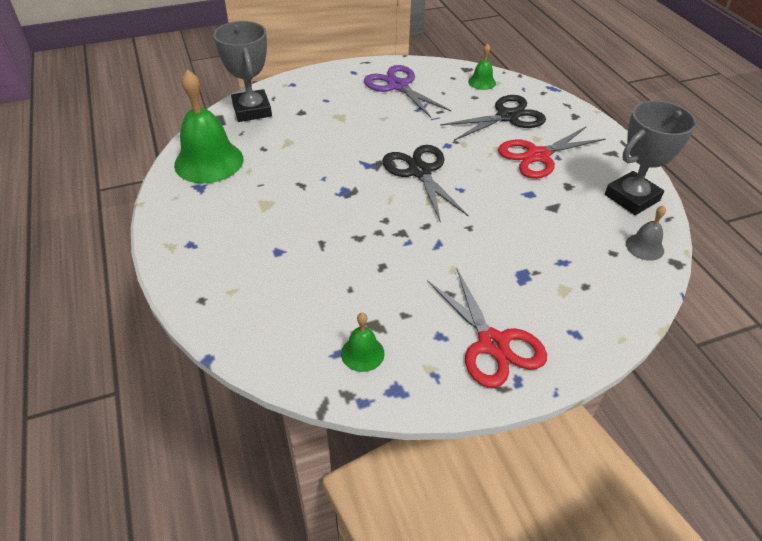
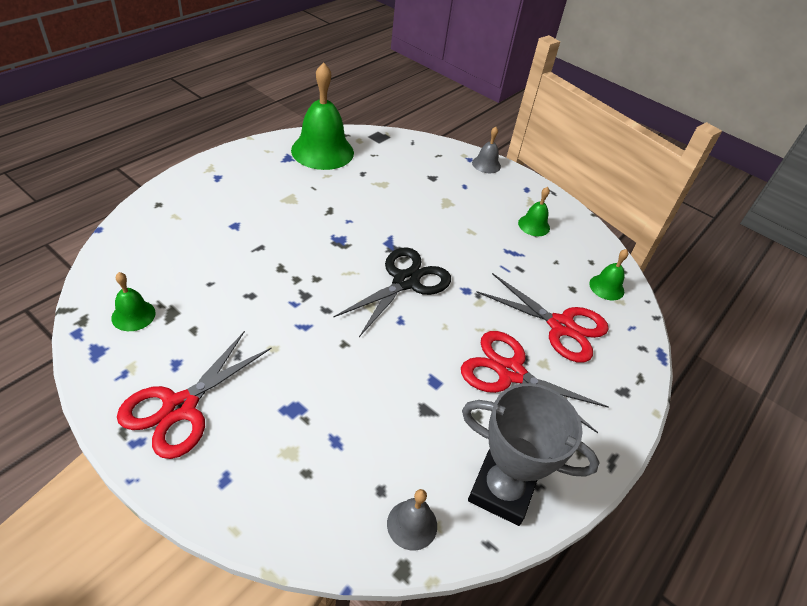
camera: 55 degrees right, 0 degrees up
(252, 110) = (409, 150): grey trophy -> none
(307, 78) = (486, 164): none -> grey bell
(398, 86) = (534, 225): purple scissors -> green bell
(507, 117) = (561, 326): black scissors -> red scissors

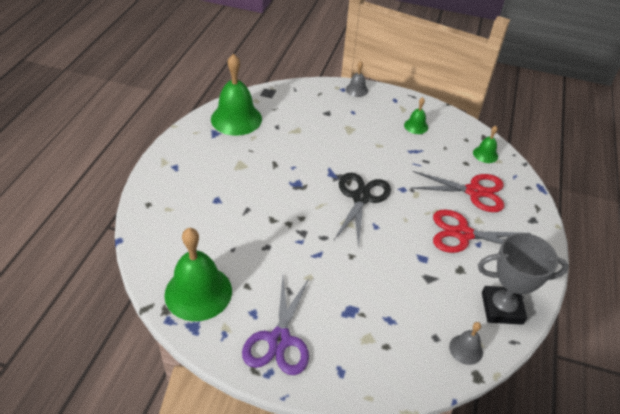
camera: 20 degrees left, 0 degrees up
(133, 315) = (198, 292): green bell -> green bell, size x2.08
(180, 407) = (279, 340): red scissors -> purple scissors

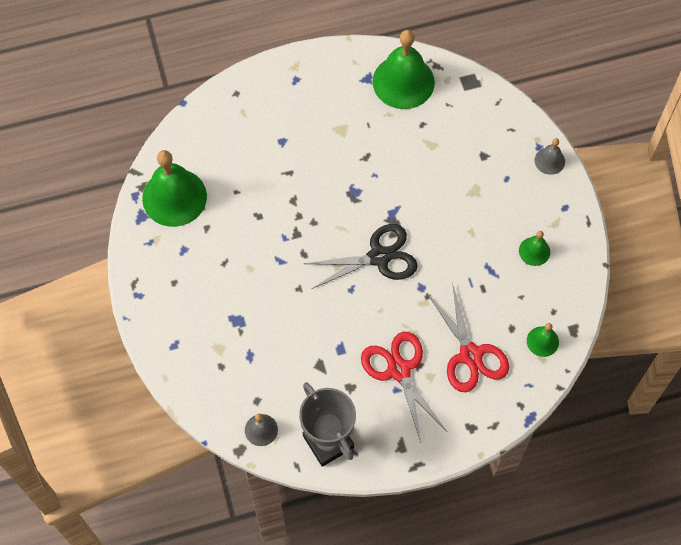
camera: 60 degrees right, 20 degrees up
(279, 340) = (171, 284): purple scissors -> none

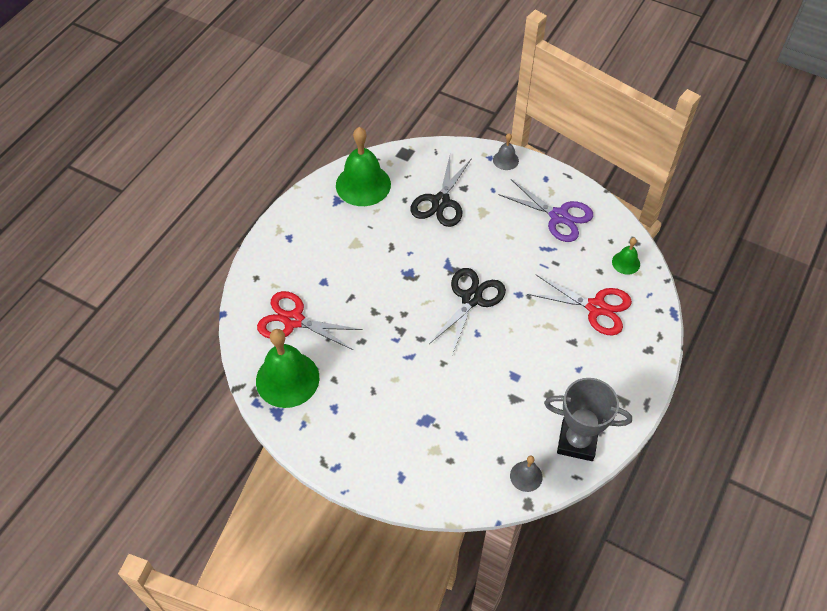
camera: 45 degrees left, 10 degrees down
(399, 370) = (566, 355): red scissors -> red scissors (293, 320)
(449, 152) = (440, 202): none -> black scissors
(534, 251) = (558, 216): green bell -> purple scissors

